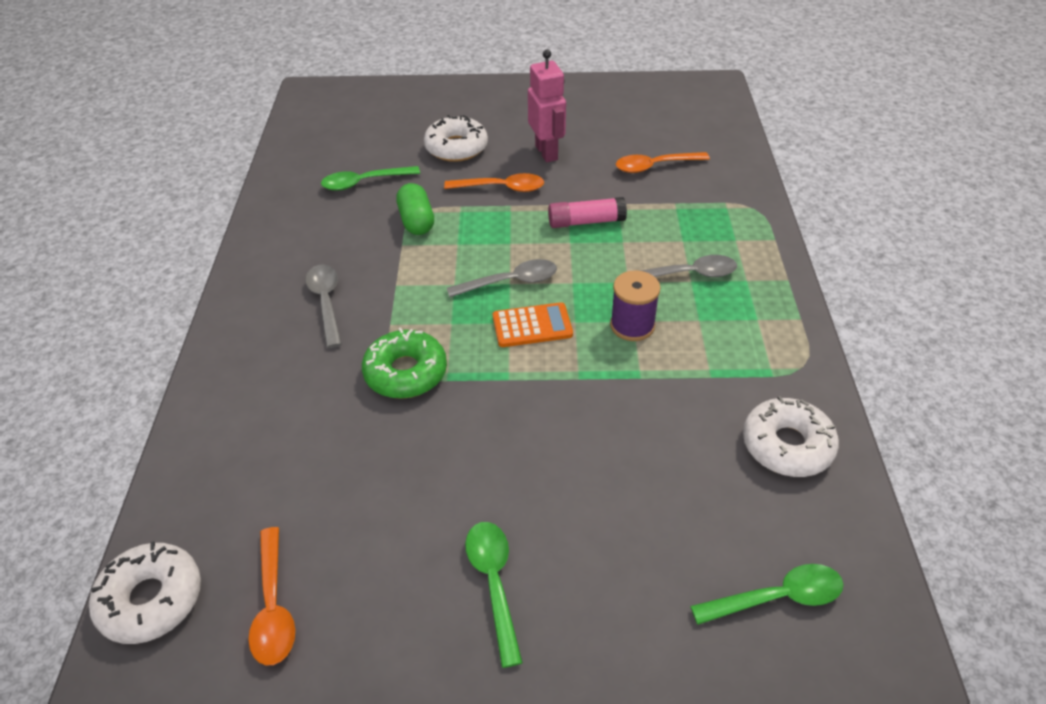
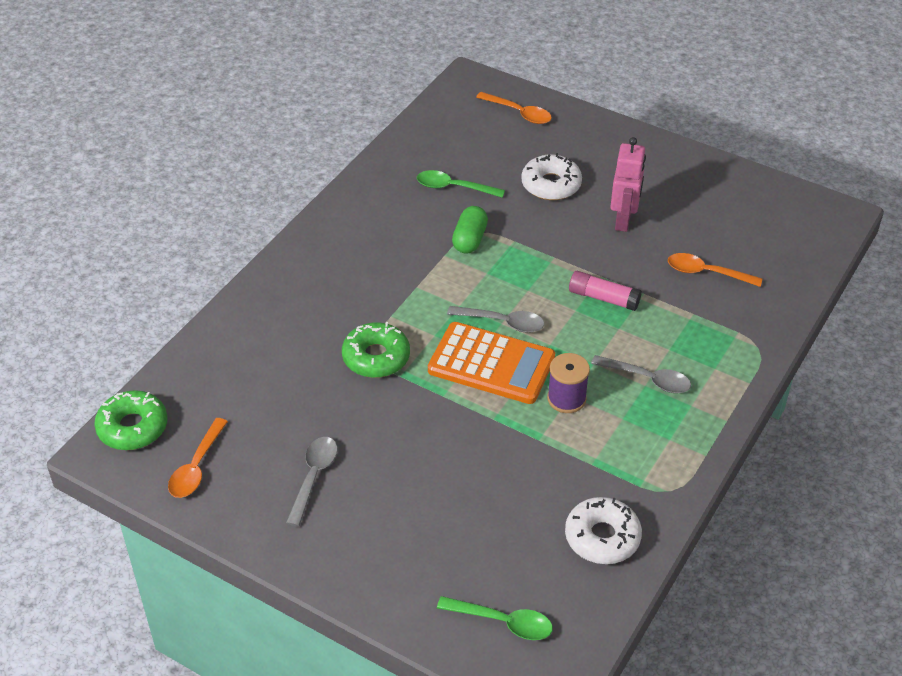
camera: 30 degrees right, 0 degrees up
(151, 599) = (132, 427): white donut -> green donut
(326, 302) = (357, 278): grey spoon -> grey spoon (313, 477)
(493, 583) = (332, 520): green spoon -> none
(501, 188) = (559, 238): orange spoon -> orange spoon (519, 113)
(532, 326) = (491, 364): orange calculator -> orange calculator, size x1.78

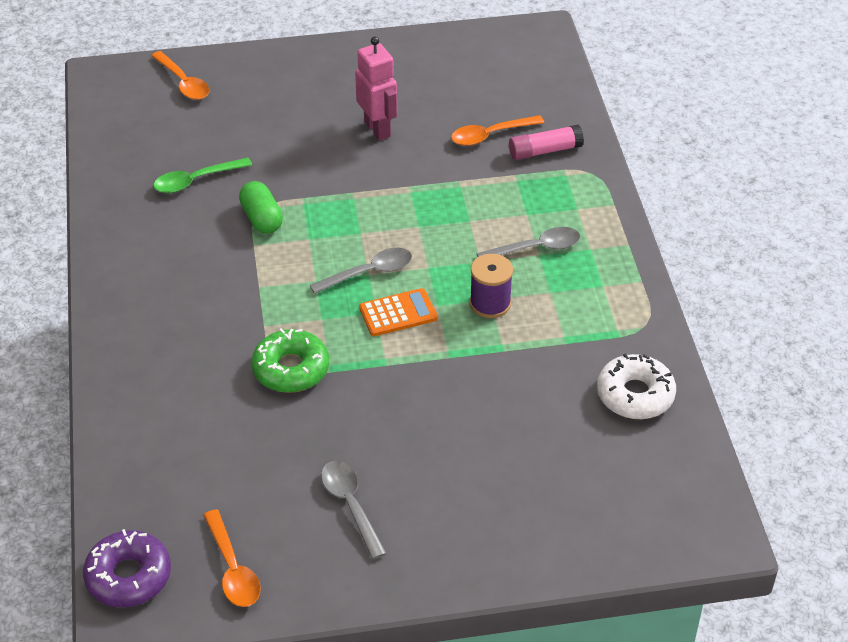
camera: 40 degrees left, 0 degrees up
(132, 427) = (128, 576): green donut -> purple donut
(491, 364) = (398, 313): orange calculator -> orange calculator, size x0.56
(503, 622) = (633, 512): green spoon -> none
(519, 113) = (183, 83): orange spoon -> orange spoon turned 60 degrees clockwise
(551, 185) = (282, 131): white donut -> none
(603, 298) = (430, 203): pink glue stick -> pink glue stick (544, 151)

